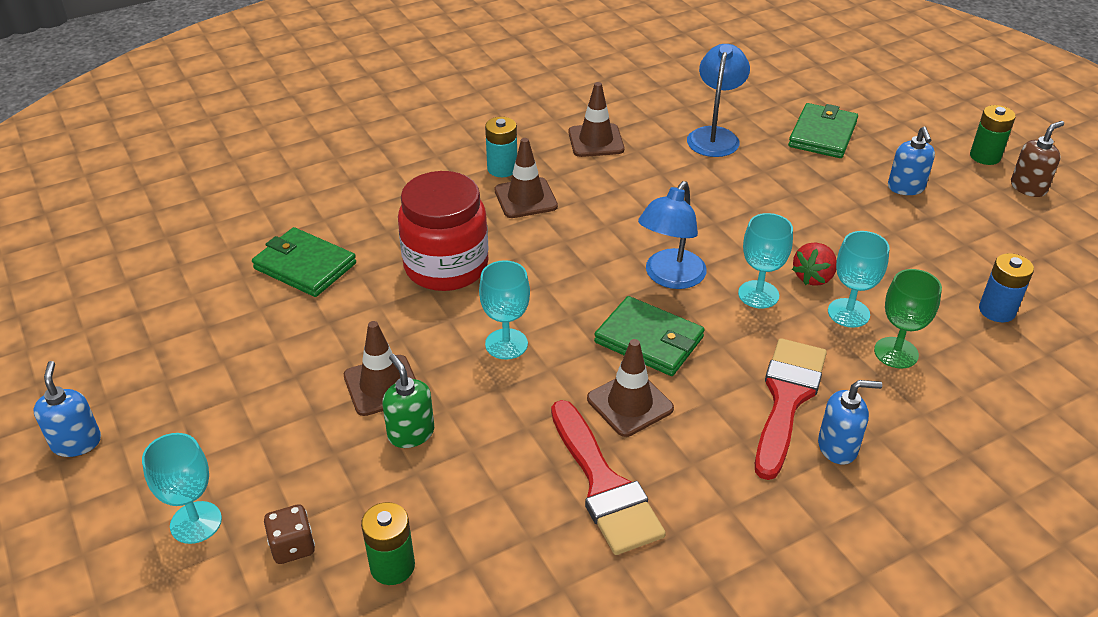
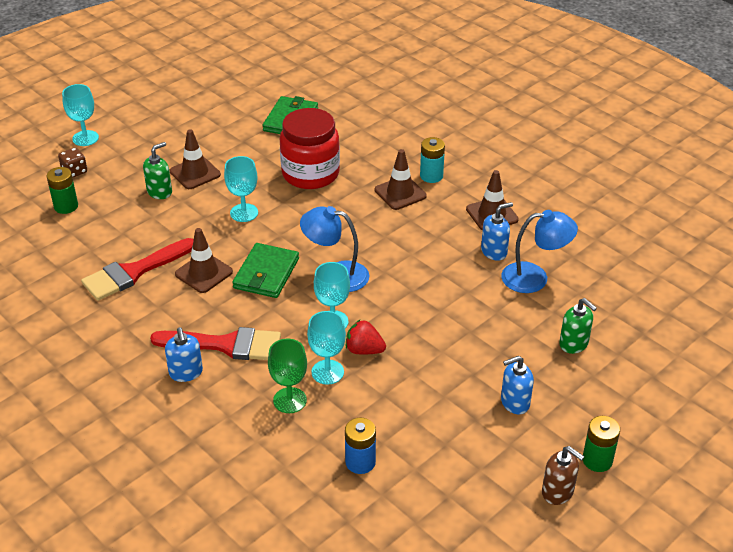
camera: 75 degrees right, 0 degrees up
(77, 442) = (130, 88): blue soap dispenser -> blue soap dispenser (494, 251)
(822, 134) = (574, 344): green wallet -> green soap dispenser

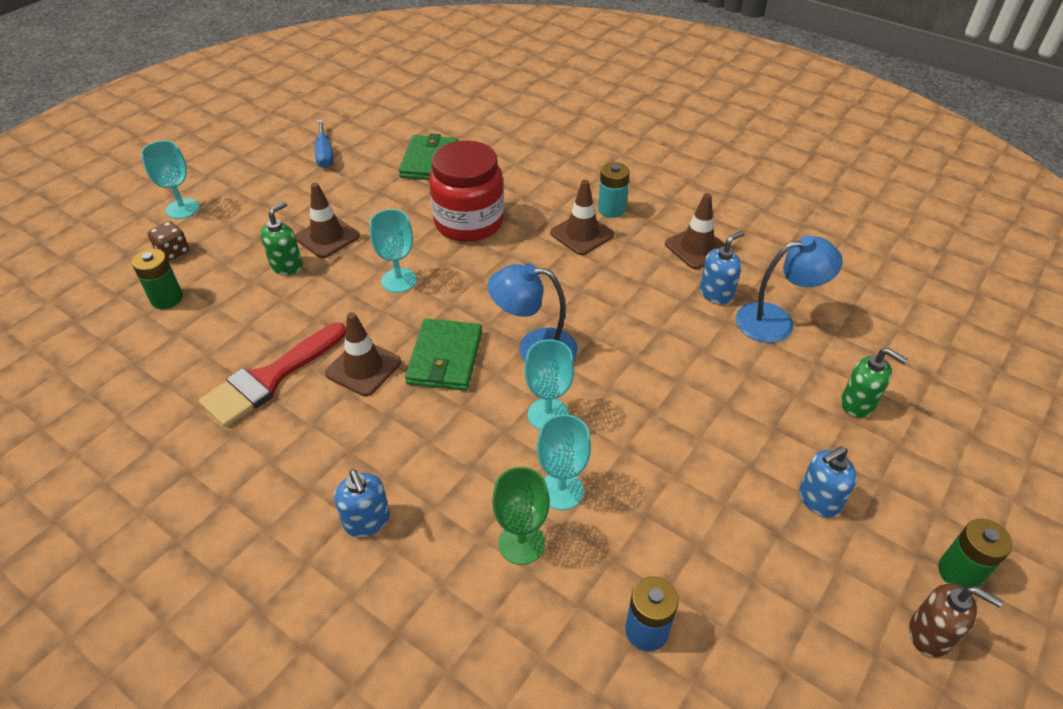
camera: 10 degrees left, 5 degrees up
(205, 105) = (325, 155): none -> blue screwdriver
(226, 345) = (414, 469): red brush -> none
(364, 350) = (600, 450): red strawberry -> none

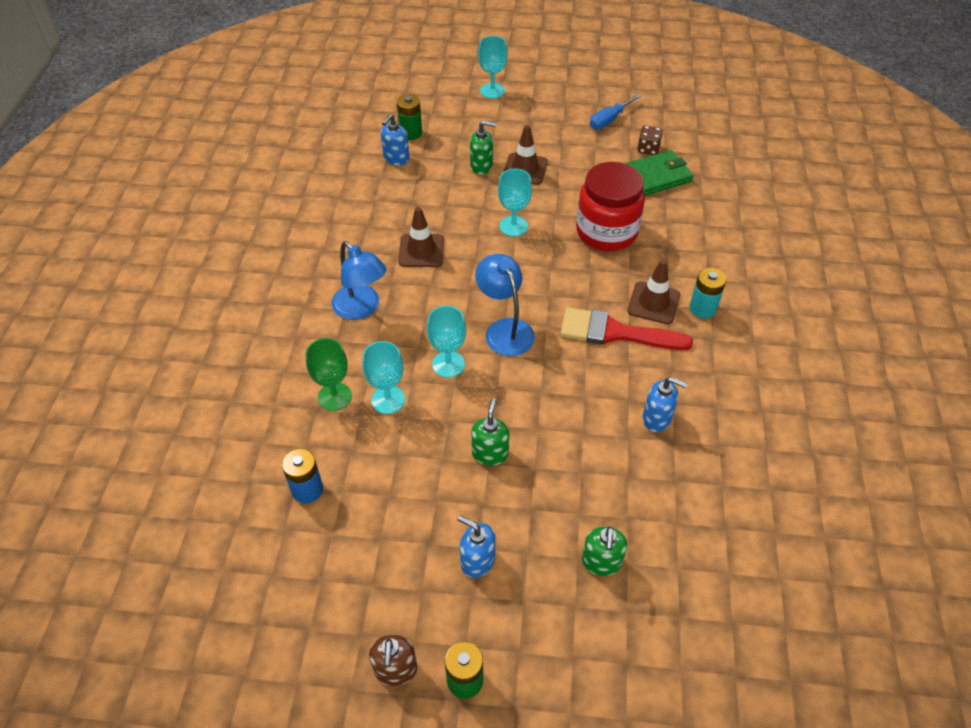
camera: 60 degrees right, 5 degrees up
(173, 252) = (451, 111): brown dice -> brown dice (648, 149)
(269, 378) = (382, 213): red brush -> red brush (615, 332)
(367, 521) = (307, 315): blue soap dispenser -> blue soap dispenser (396, 159)
(445, 358) = (459, 286): green wallet -> none
(689, 431) = (490, 453): none -> green soap dispenser
(697, 248) = (705, 384): brown traffic cone -> none
(776, 321) = (657, 473): blue lamp -> blue lamp (361, 309)

